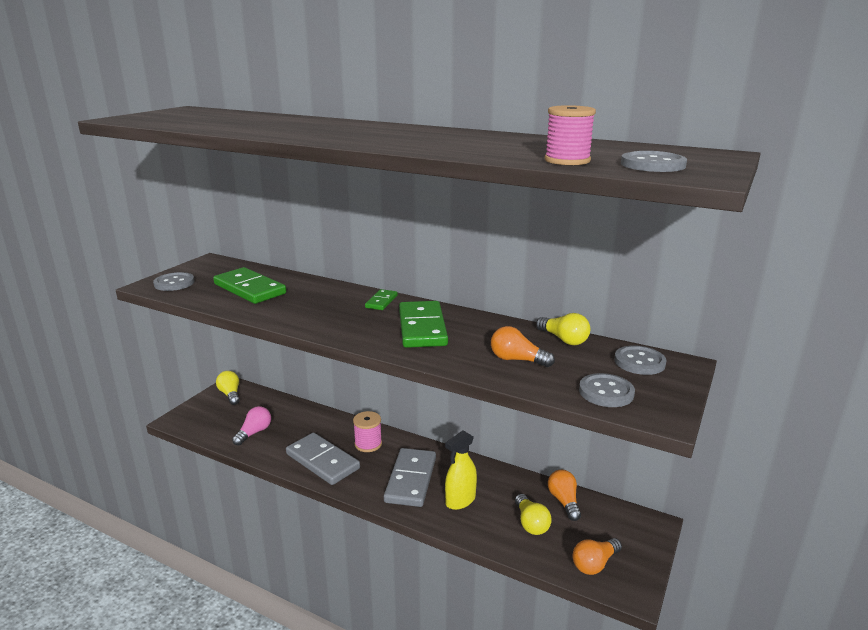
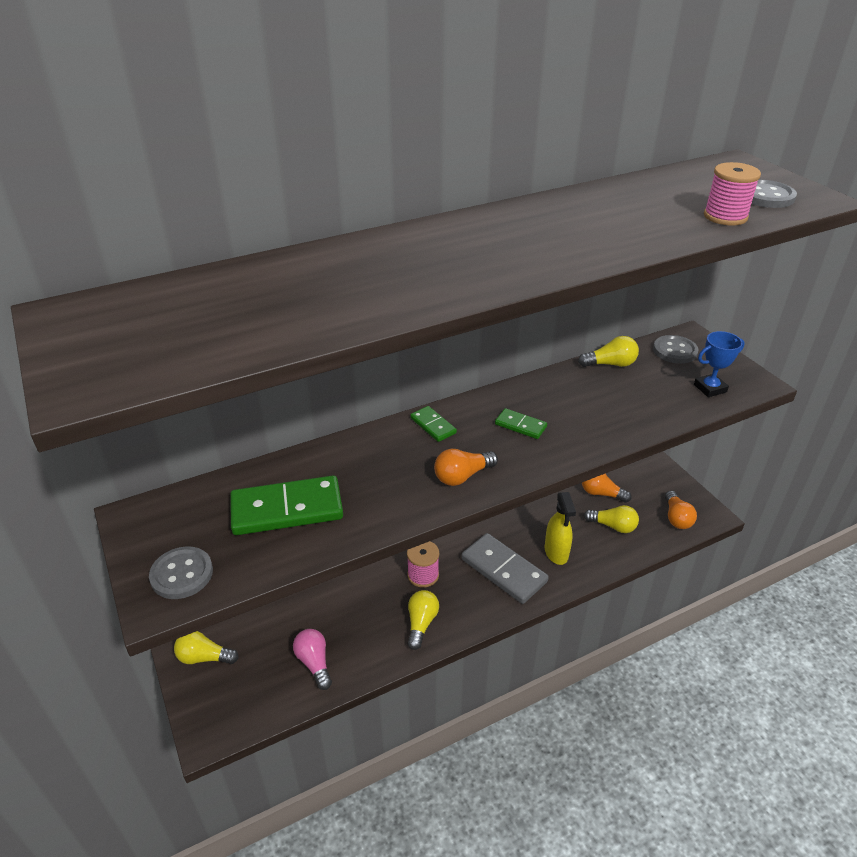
camera: 55 degrees left, 15 degrees up
(322, 461) = (421, 623): grey domino -> yellow light bulb
(422, 328) = (520, 425): green domino -> green domino, size x0.50
(517, 360) = (628, 403): orange light bulb -> orange light bulb (462, 476)
(606, 392) = (710, 388): grey button -> blue trophy

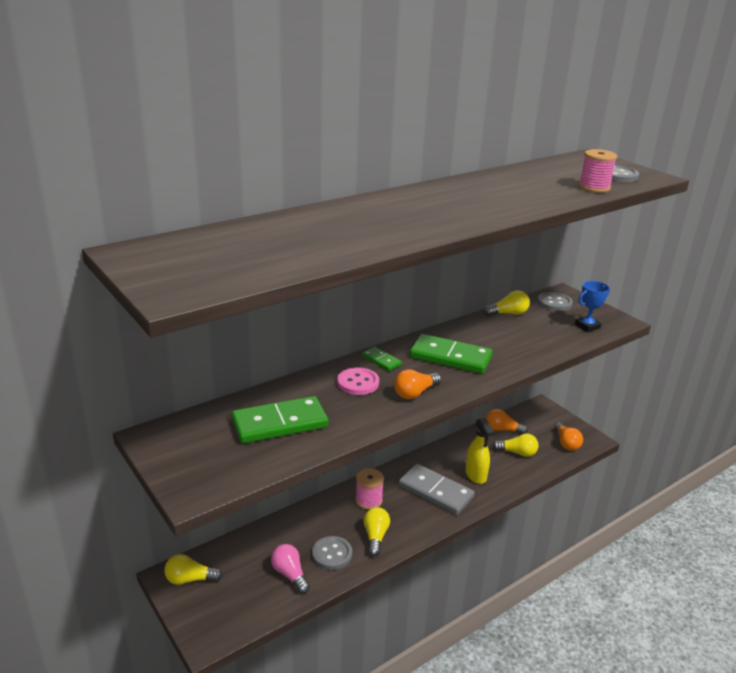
camera: 10 degrees left, 10 degrees down
(182, 574) = (206, 473): grey button -> grey button (332, 554)
(396, 456) = (358, 383): none -> pink button
(520, 425) = (450, 357): green domino -> green domino, size x1.99

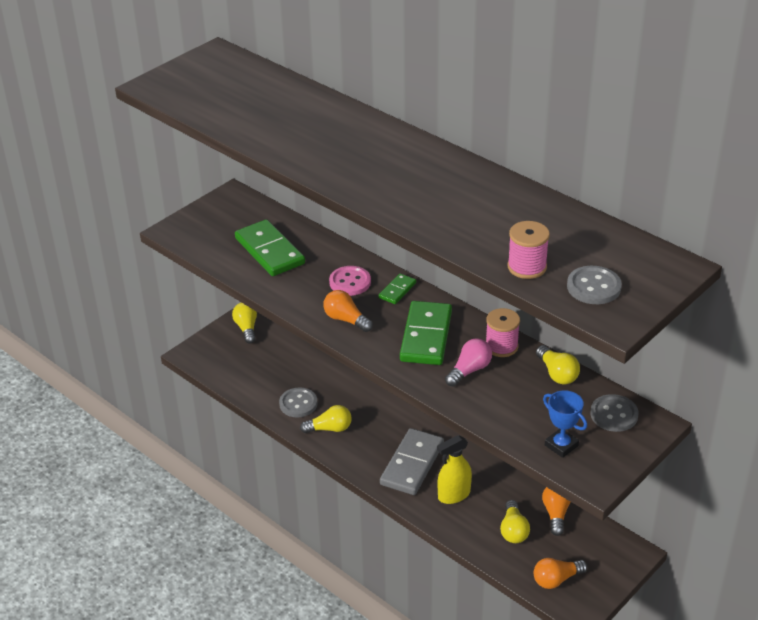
camera: 80 degrees right, 10 degrees up
(290, 574) = (267, 383): pink light bulb -> pink light bulb (469, 370)
(368, 500) = (379, 415): pink spool -> pink spool (501, 346)

